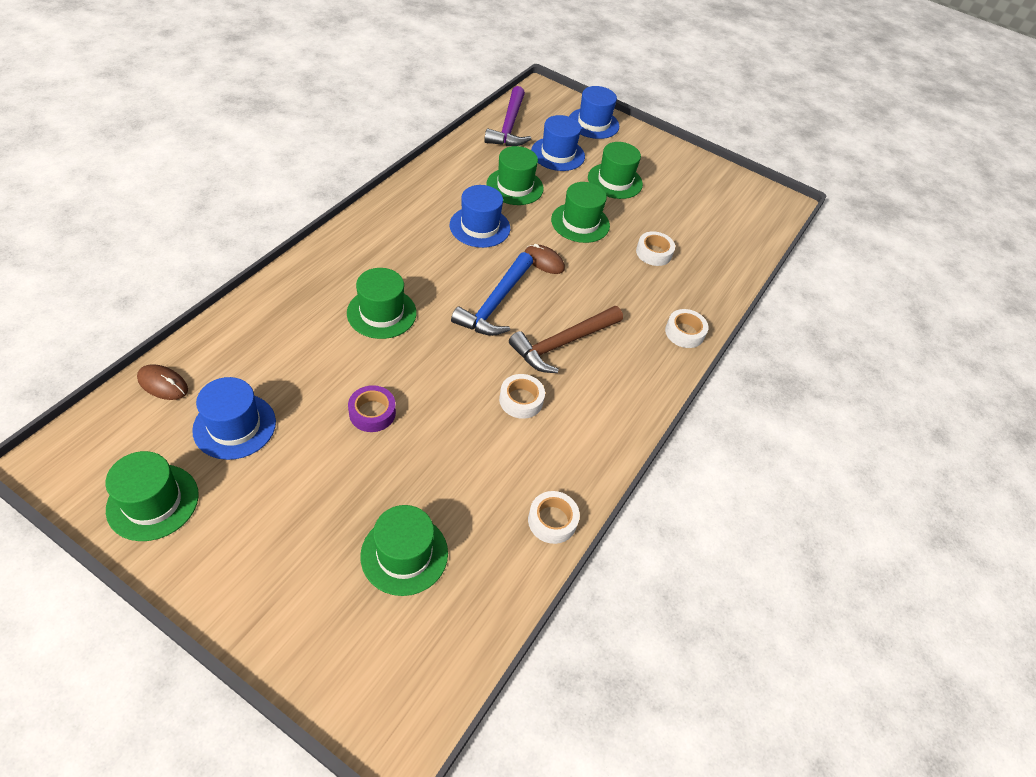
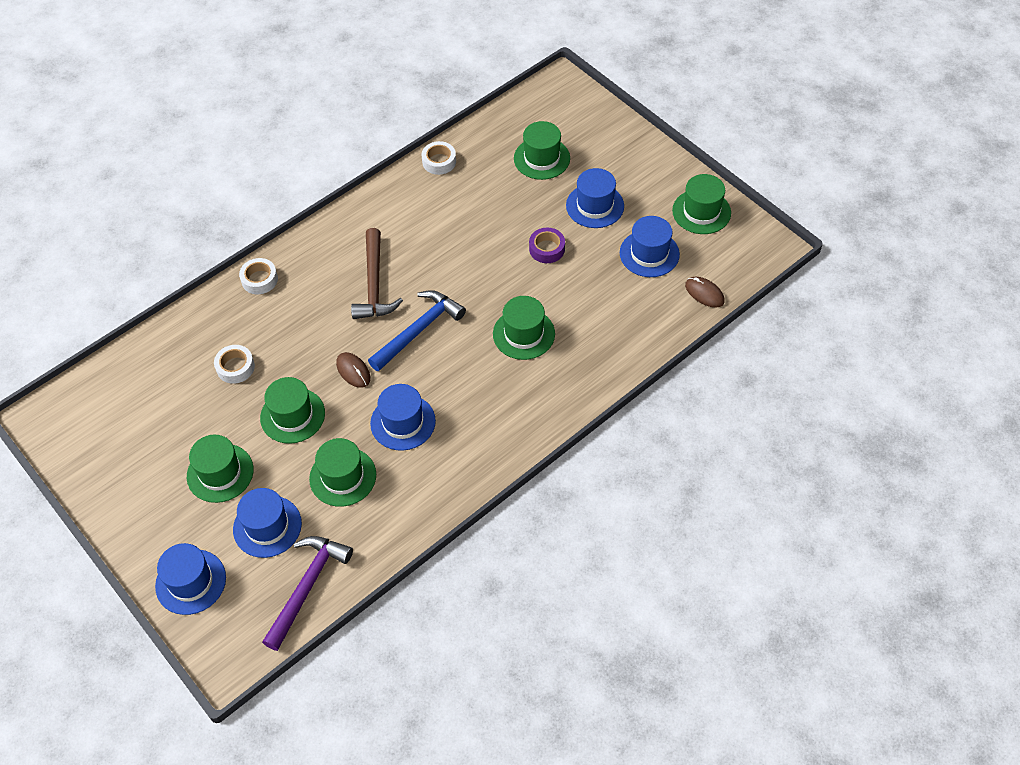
camera: 155 degrees left, 5 degrees up
(314, 486) = (595, 206): none -> blue hat
(521, 400) = (429, 242): white tape -> none
(562, 343) = (374, 284): brown hammer -> brown hammer turned 105 degrees clockwise

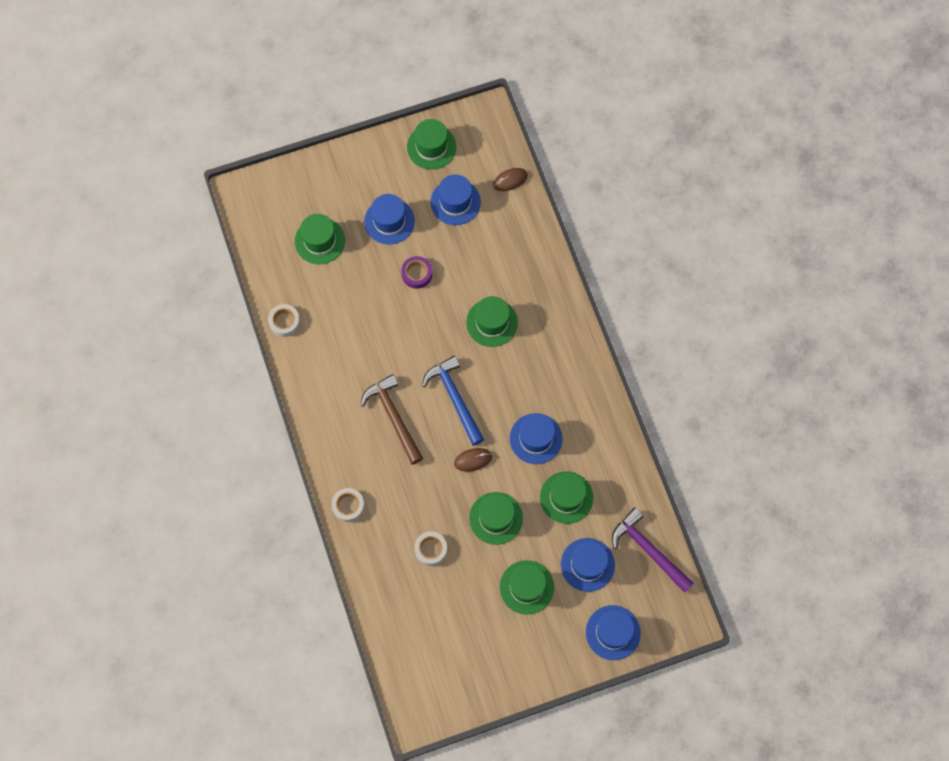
camera: 70 degrees left, 15 degrees up
(374, 284) = (394, 417): brown hammer -> brown hammer turned 135 degrees counterclockwise

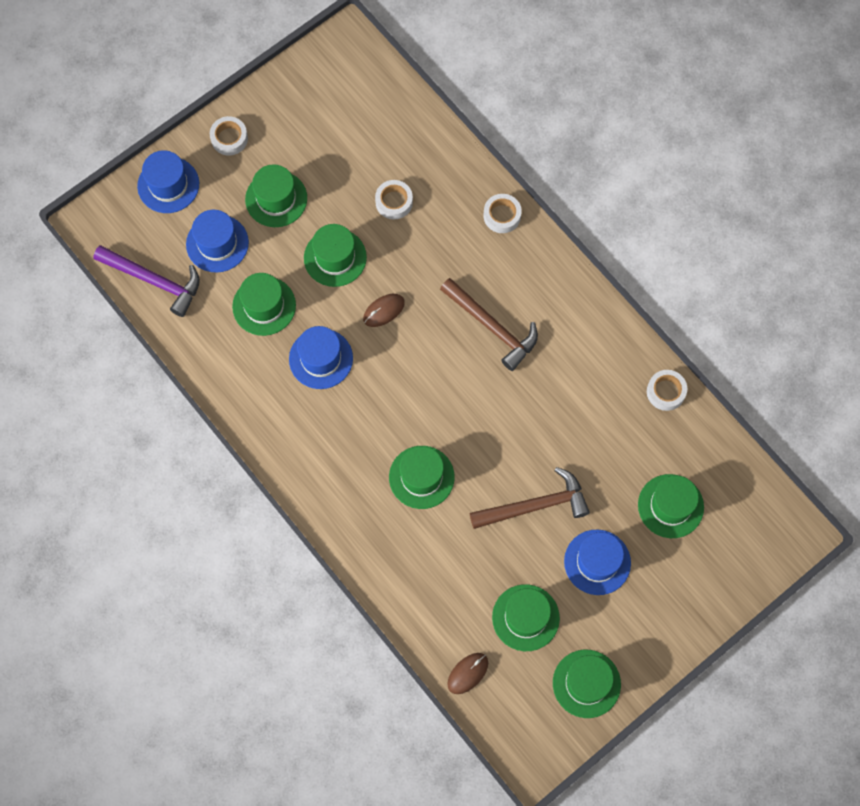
camera: 160 degrees right, 0 degrees up
(417, 274) = (535, 506): purple tape -> brown hammer
(455, 202) = (525, 617): blue hat -> green hat
(455, 398) = (430, 372): blue hammer -> none
(548, 658) = (229, 138): none -> white tape

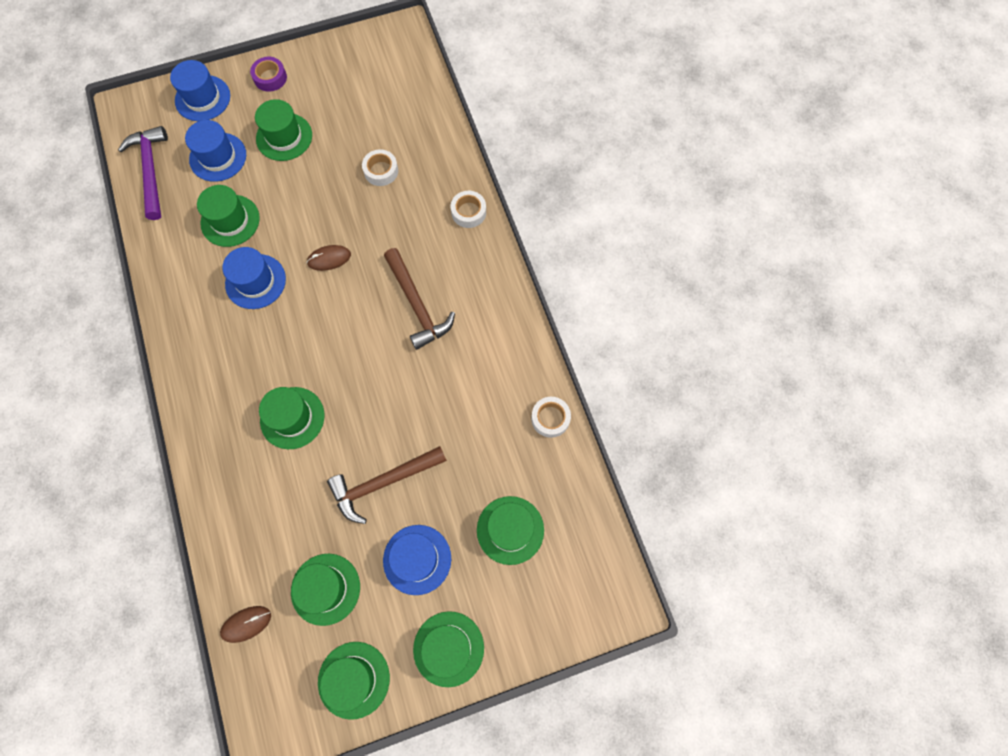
camera: 20 degrees right, 0 degrees up
(154, 281) = (151, 170): purple hammer -> purple hammer turned 150 degrees counterclockwise
(229, 138) = (270, 78): white tape -> purple tape
(335, 257) = (309, 200): green hat -> green hat (448, 648)
(535, 506) = (383, 482): brown hammer -> brown hammer turned 150 degrees clockwise

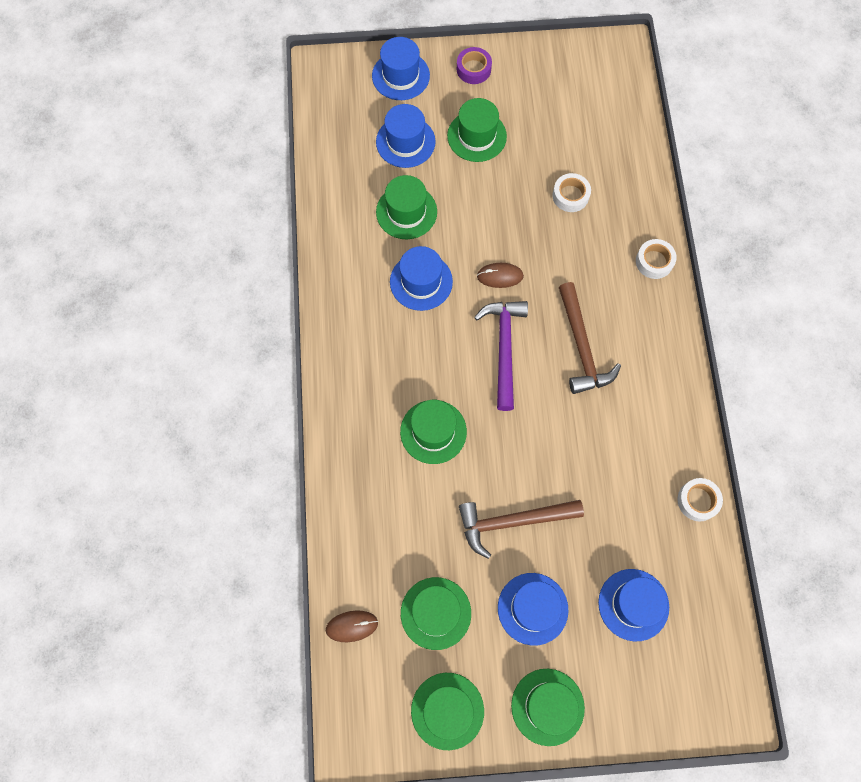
camera: 15 degrees right, 0 degrees up
(151, 170) = (336, 140): purple hammer -> purple hammer (504, 348)
(510, 530) = (633, 604): green hat -> blue hat

